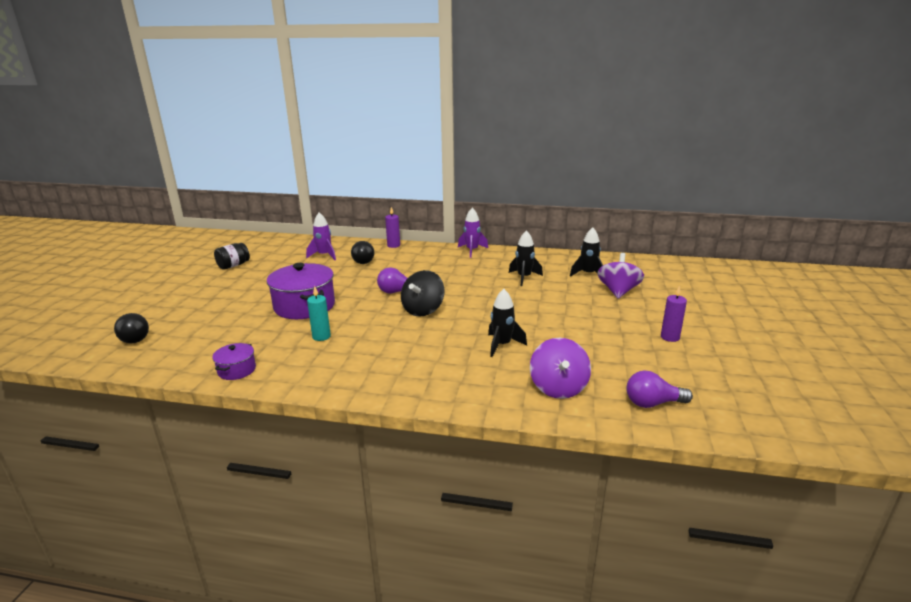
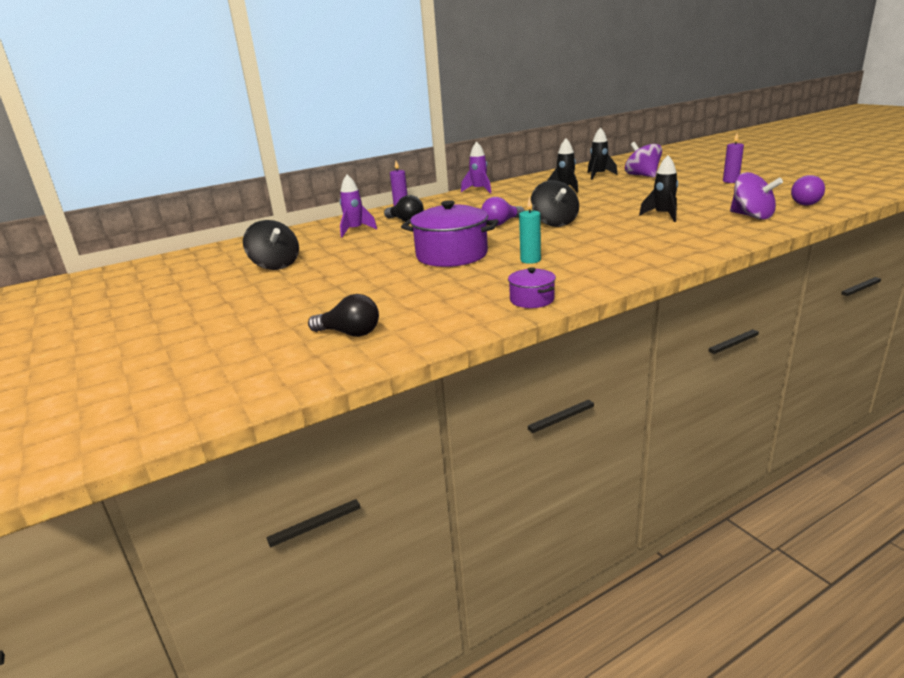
camera: 40 degrees left, 0 degrees up
(233, 265) = (275, 265): black jar -> black spinning top

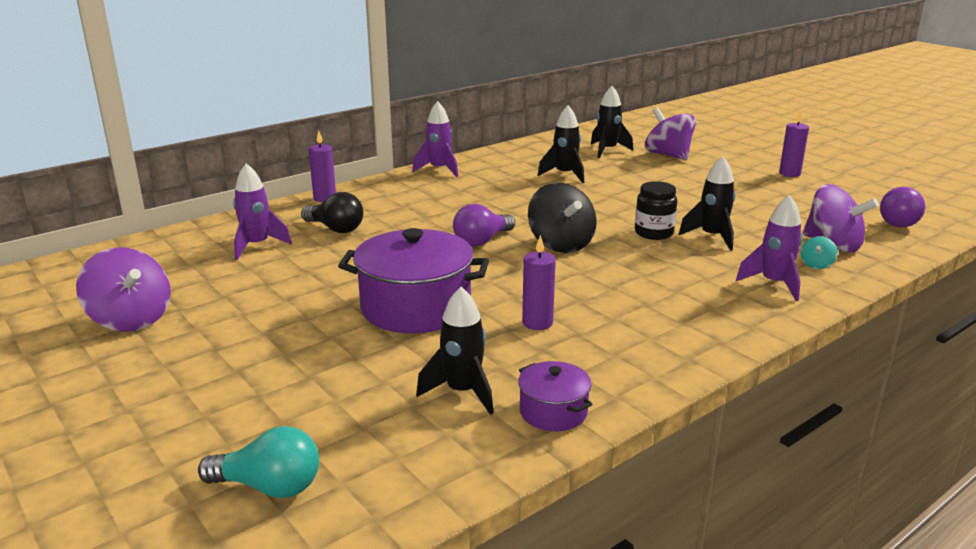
camera: 10 degrees left, 0 degrees up
(275, 265) = (131, 319): black spinning top -> purple spinning top
(350, 333) = (269, 487): black light bulb -> turquoise light bulb
(475, 292) = (462, 392): none -> black rocket
(530, 260) = (537, 323): turquoise candle -> purple candle
(621, 215) = (653, 233): none -> black jar
(701, 237) = (774, 284): none -> purple rocket
(736, 227) = (816, 265): none -> turquoise spinning top

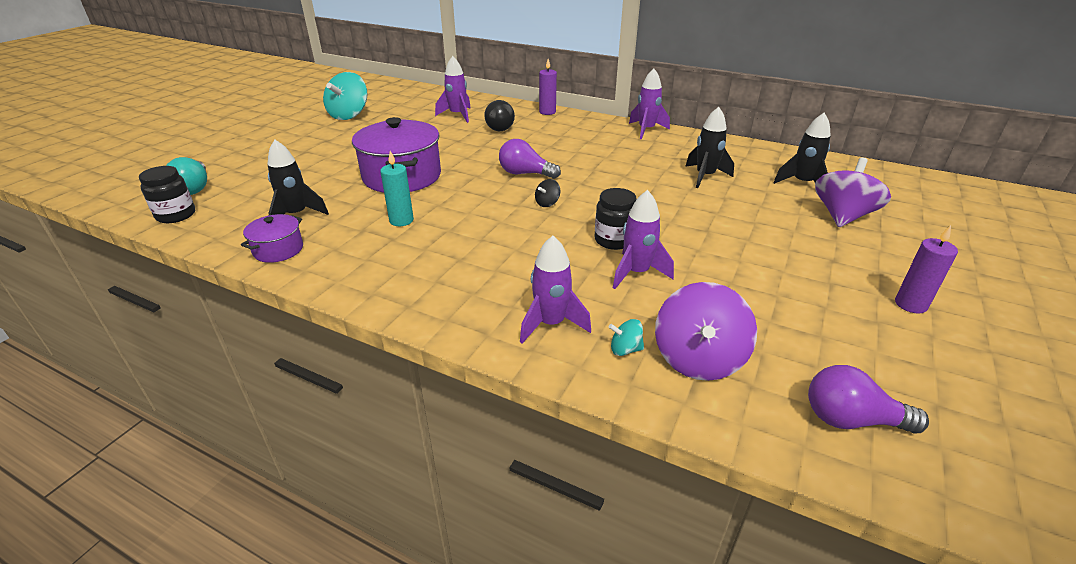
camera: 65 degrees right, 10 degrees up
(131, 319) = (349, 115): purple spinning top -> turquoise spinning top
(366, 505) = (176, 215): none -> black jar
(537, 323) = (401, 220): purple candle -> turquoise candle
(561, 244) = (547, 203): black spinning top -> black spinning top, size x0.45
(712, 237) = (636, 273): black rocket -> purple rocket

